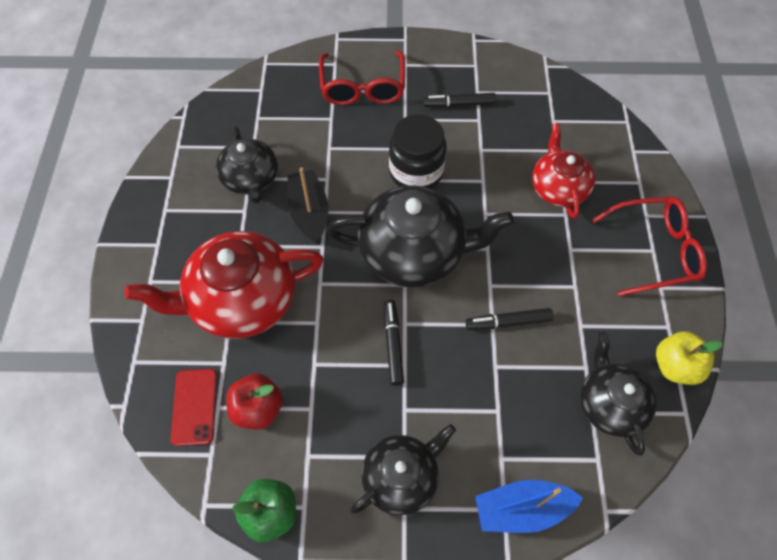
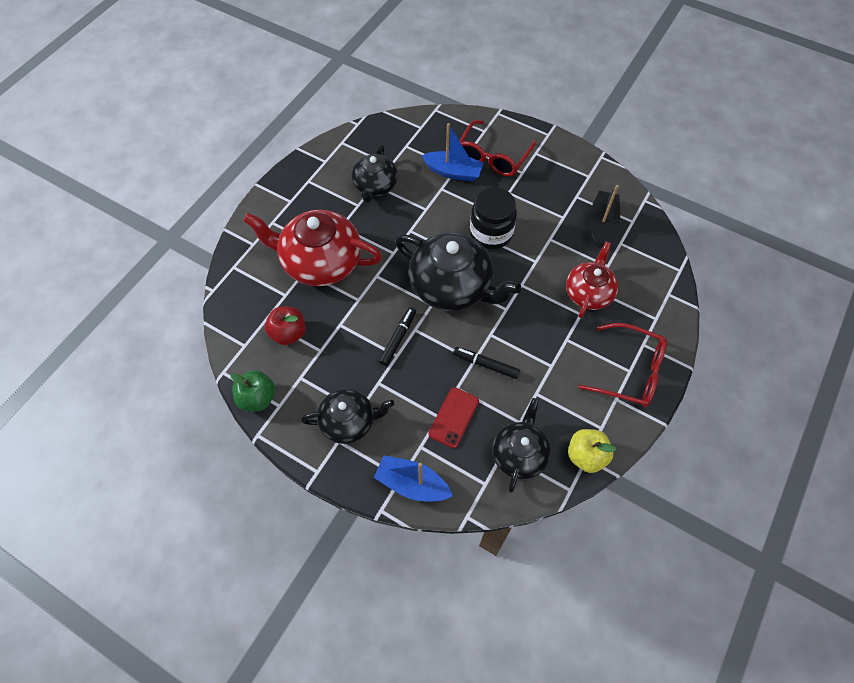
camera: 30 degrees right, 0 degrees up
(194, 406) = (252, 312): red phone -> red phone (453, 417)
(309, 212) = (399, 226): black boat -> black boat (601, 223)
(330, 123) = (453, 172): none -> blue boat
(459, 104) = (556, 199): black marker -> none

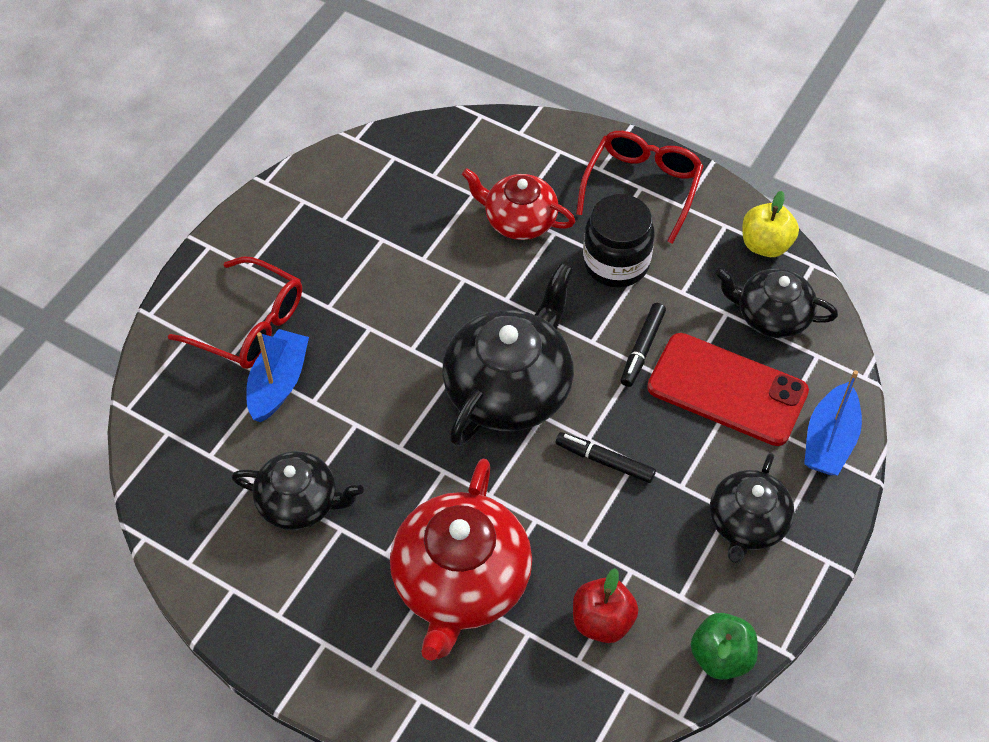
camera: 90 degrees left, 5 degrees down
(349, 421) = (747, 523): black teapot -> black teapot turned 150 degrees counterclockwise
(453, 417) = (727, 390): red phone -> red phone, size x1.78
(491, 233) = (409, 334): black jar -> black jar (616, 263)
(601, 223) = (396, 194): black boat -> none

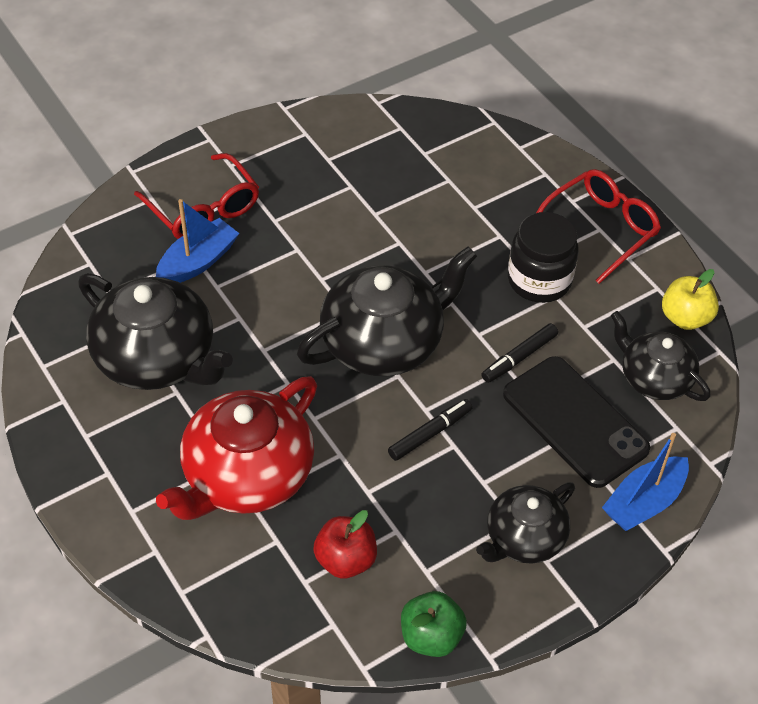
camera: 25 degrees right, 5 degrees down
(299, 502) = (157, 358): black teapot -> black teapot, size x1.64
(519, 220) = (475, 215): red teapot -> none
(605, 461) = (429, 434): black marker -> black marker turned 90 degrees clockwise
(727, 390) = (575, 421): red phone -> black phone

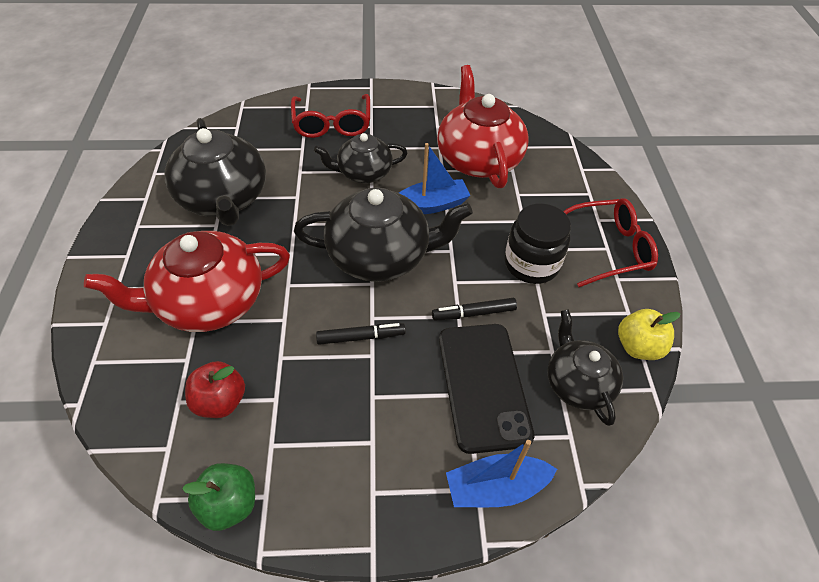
camera: 30 degrees right, 0 degrees up
(198, 261) = (301, 152): blue boat -> blue boat (431, 205)
(404, 182) = (478, 159): none -> red teapot
(524, 538) = (369, 461): black teapot -> black teapot (363, 173)

